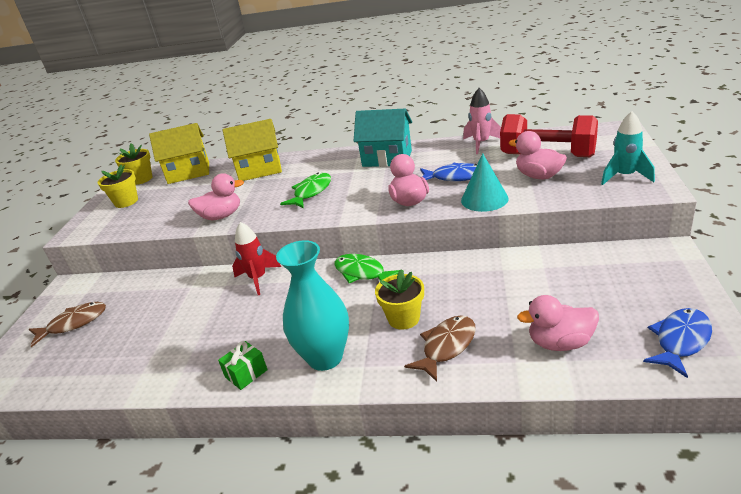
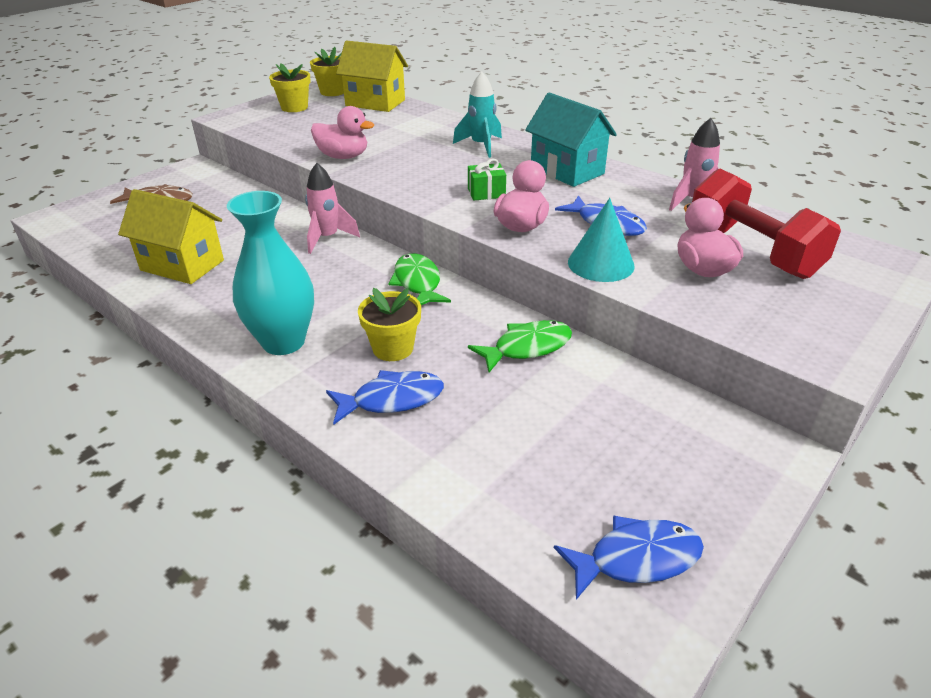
camera: 30 degrees right, 5 degrees up
(246, 373) = (212, 316): green gift -> green gift (486, 193)
(258, 279) = (327, 238): red rocket -> pink rocket
(260, 170) = (435, 127): yellow house -> yellow house (182, 265)
(311, 192) = (447, 171): green fish -> green fish (527, 348)
(446, 347) = (392, 400): brown fish -> blue fish
(560, 343) = (502, 469): pink duck -> none
(625, 176) = (812, 324): turquoise rocket -> turquoise rocket (481, 146)

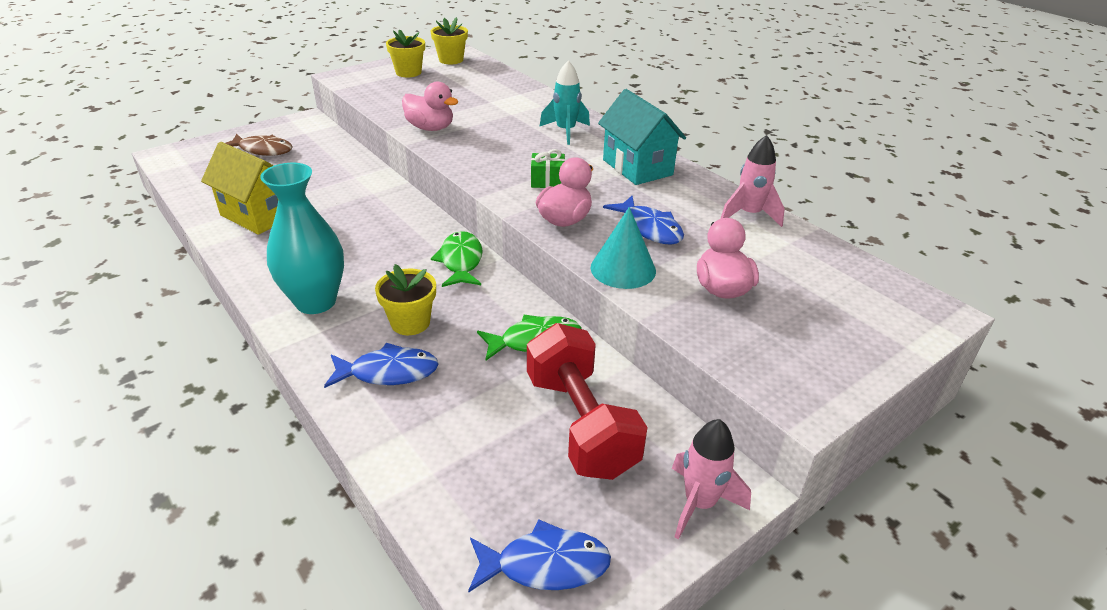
camera: 10 degrees right, 0 degrees up
(327, 238) = (396, 205): pink rocket -> pink rocket (699, 503)
(375, 103) = (485, 75): yellow house -> none
(752, 251) = (783, 276): red dumbbell -> red dumbbell (580, 424)

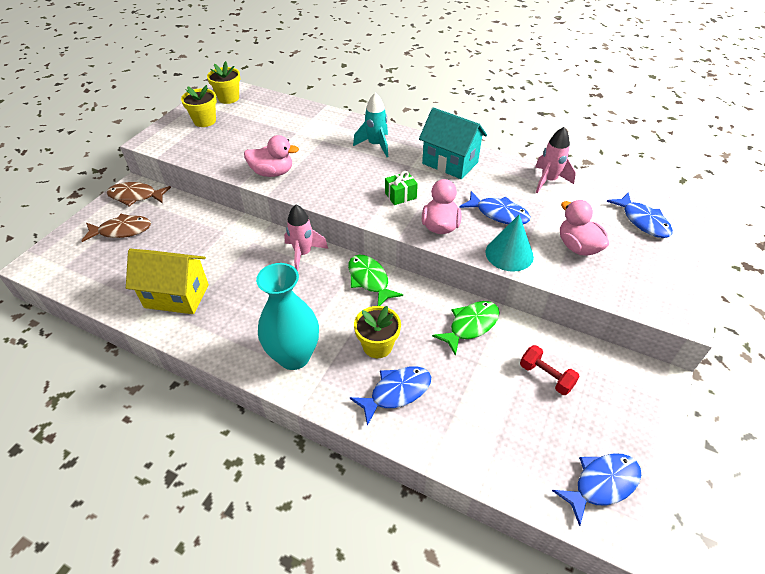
camera: 25 degrees left, 10 degrees up
(302, 127) = (136, 196): none -> brown fish
(580, 424) = (546, 376): red dumbbell -> red dumbbell, size x0.49
(699, 503) = (649, 400): pink rocket -> pink rocket (303, 254)
(844, 290) = (642, 221): none -> blue fish

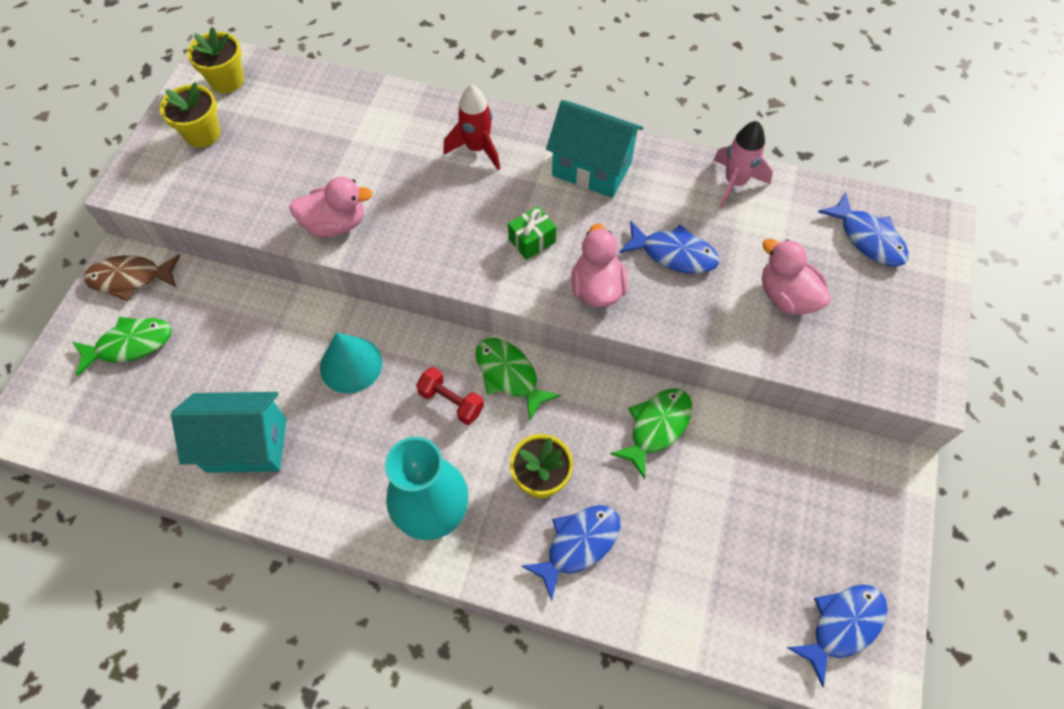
camera: 10 degrees left, 15 degrees up
(122, 231) = (130, 345): brown fish -> green fish
(177, 296) = (246, 445): yellow house -> turquoise house
(303, 254) = (407, 345): pink rocket -> none
(375, 145) = (477, 149): turquoise rocket -> red rocket
(509, 254) = (697, 322): turquoise cone -> turquoise cone (351, 365)
(546, 376) = (761, 488): red dumbbell -> red dumbbell (451, 402)

